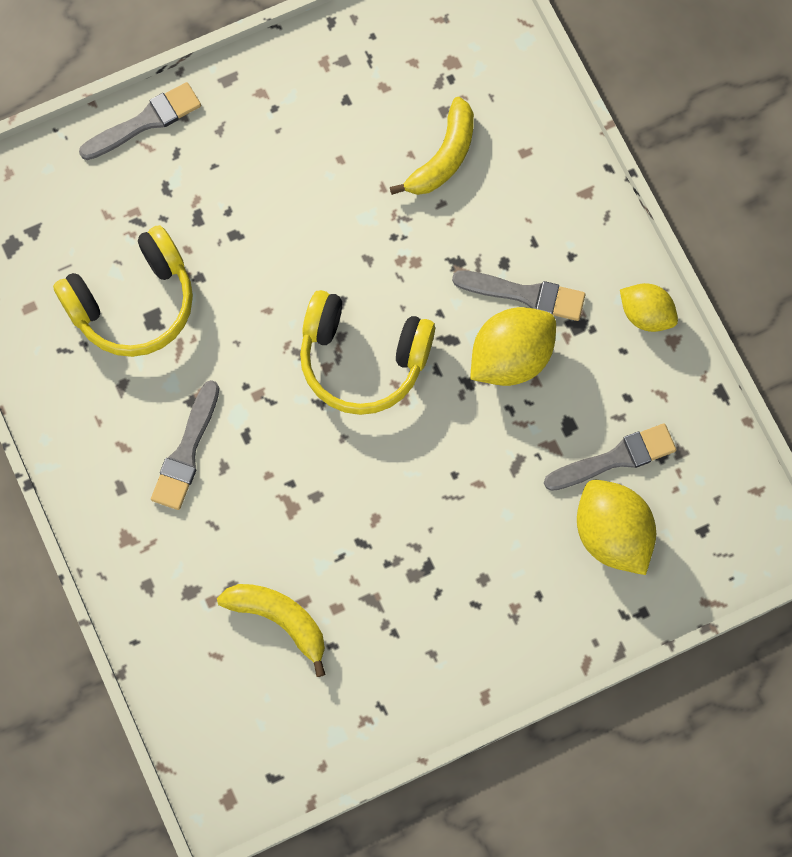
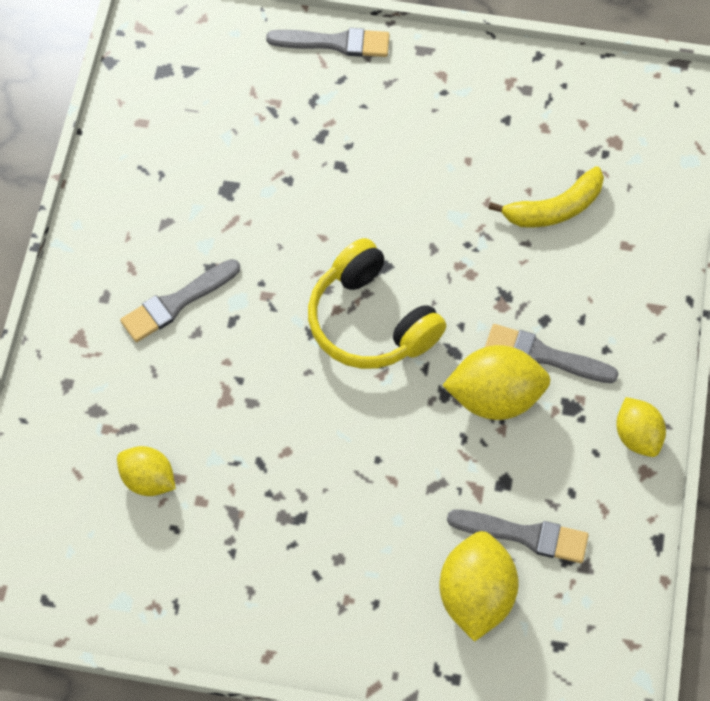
camera: 35 degrees right, 10 degrees down
(133, 303) = (222, 168): yellow headphones -> none
(279, 620) = (148, 479): yellow banana -> yellow lemon
(525, 294) = (544, 355): grey brush -> grey brush turned 150 degrees clockwise

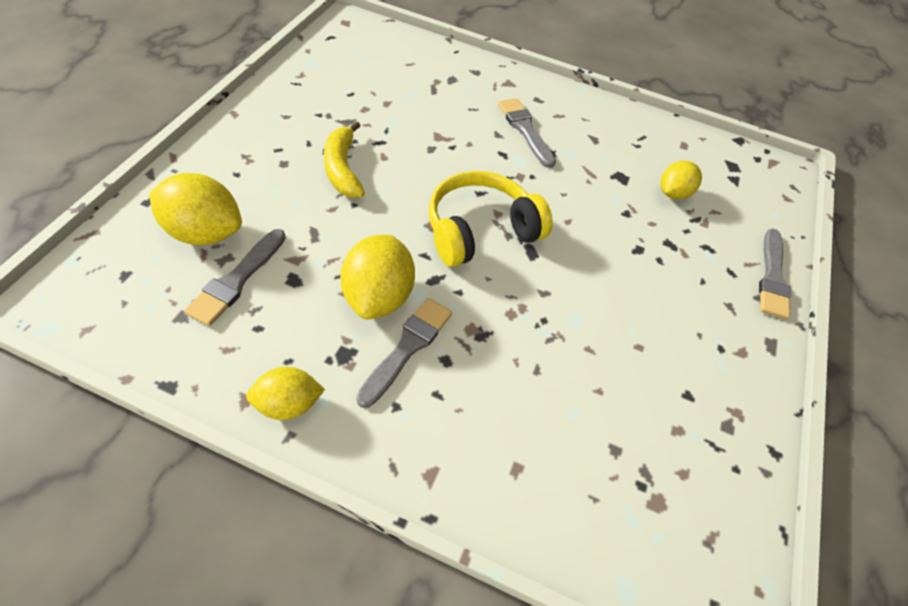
camera: 95 degrees right, 10 degrees down
(148, 479) = (391, 90): yellow lemon -> yellow lemon (673, 193)
(554, 208) = (574, 408): yellow banana -> yellow banana (342, 168)

